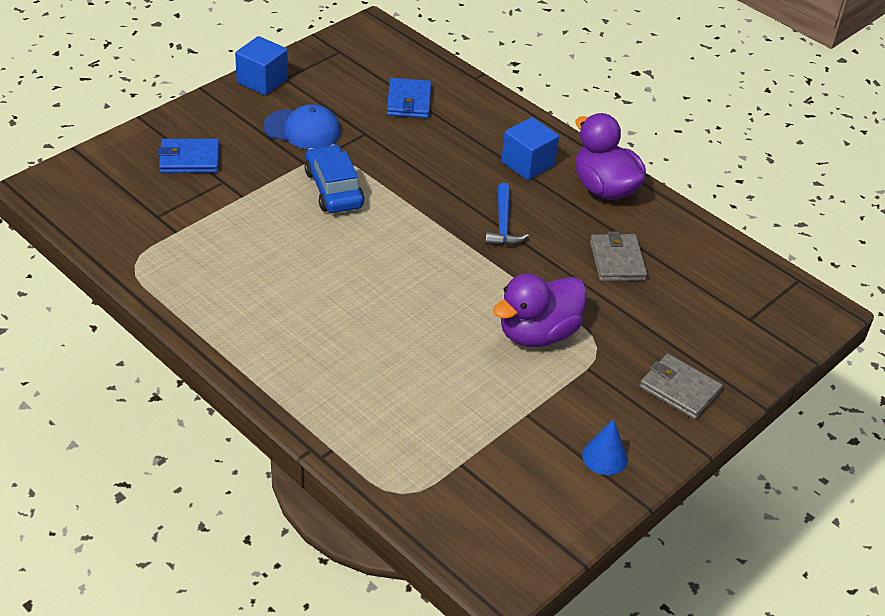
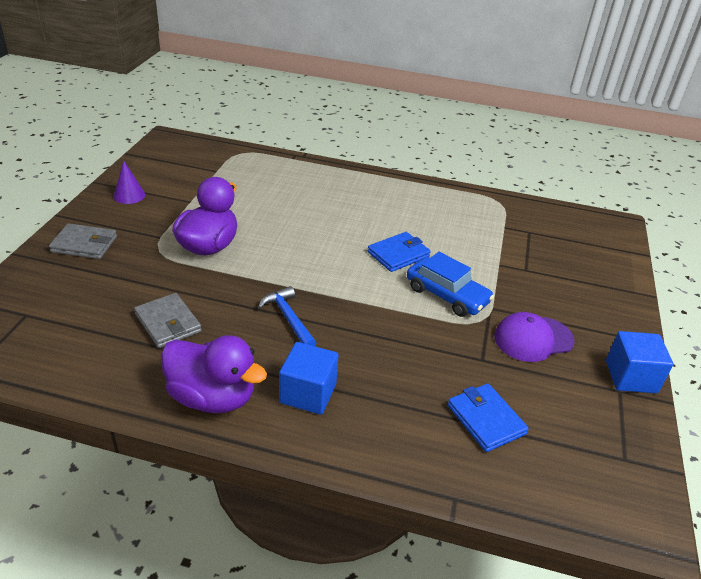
camera: 150 degrees right, 5 degrees down
(189, 159) = (570, 277): blue wallet -> blue wallet (398, 254)
(302, 130) = (533, 339): blue cap -> purple cap
(604, 457) = (129, 195): blue cone -> purple cone

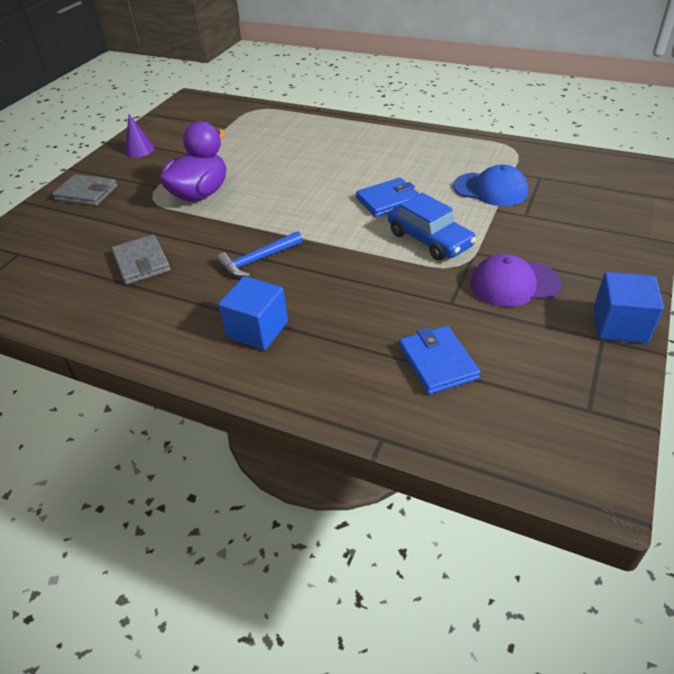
camera: 15 degrees right, 5 degrees up
(212, 397) = (163, 330): purple duck -> none
(288, 318) = (258, 260): blue hammer -> blue hammer turned 105 degrees counterclockwise
(489, 244) = (490, 189): none -> blue cap

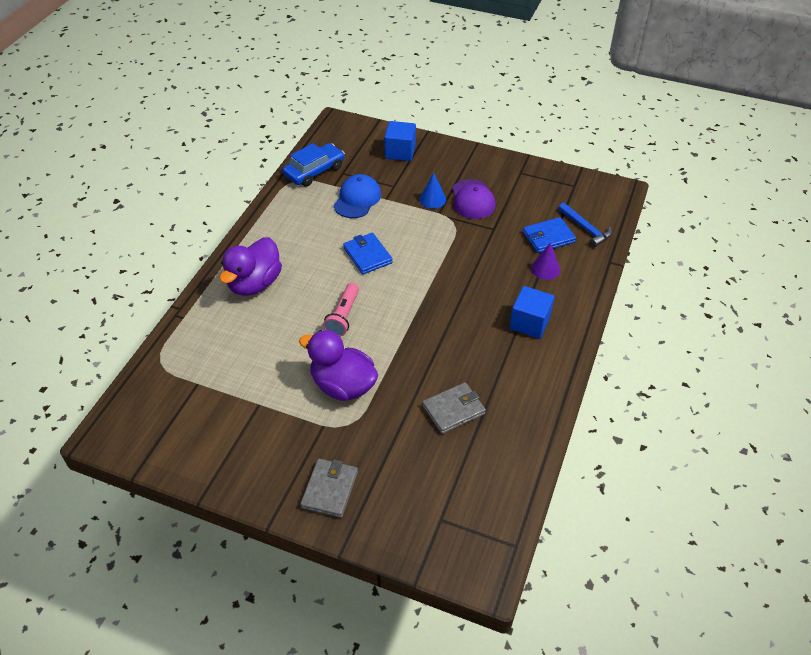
camera: 95 degrees left, 5 degrees up
(139, 150) = (237, 461): purple cone -> purple cone (545, 269)
(258, 260) = (449, 331): blue hammer -> blue hammer (585, 229)
(293, 190) = (343, 316): none -> pink flashlight
(345, 140) = (254, 283): none -> purple duck
(429, 239) = (423, 235): blue car -> blue car (314, 171)
(505, 247) = (432, 199): none -> blue cone
(619, 325) = (508, 164): blue cube -> blue cube (400, 152)

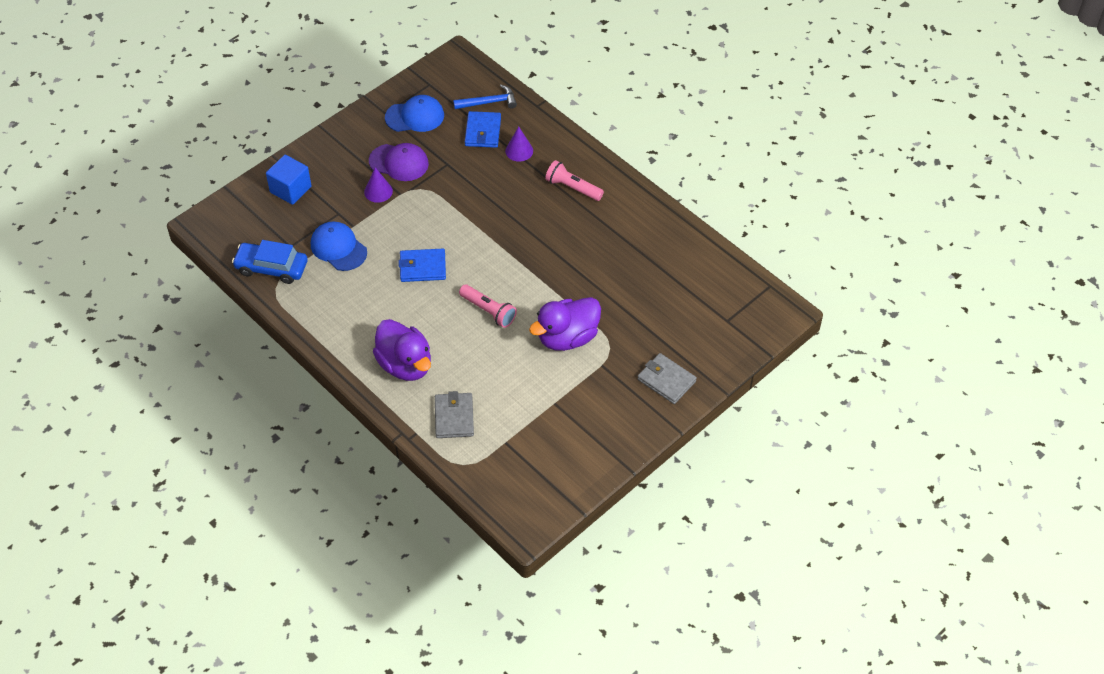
camera: 65 degrees left, 5 degrees up
(314, 171) = (271, 268): blue car -> blue car turned 60 degrees counterclockwise
(432, 199) = (378, 191): blue cone -> purple cone
(453, 410) = (633, 273): grey wallet -> grey wallet (454, 417)
(529, 323) = (572, 188): blue cube -> pink flashlight
(531, 190) = (415, 116): none -> blue cap

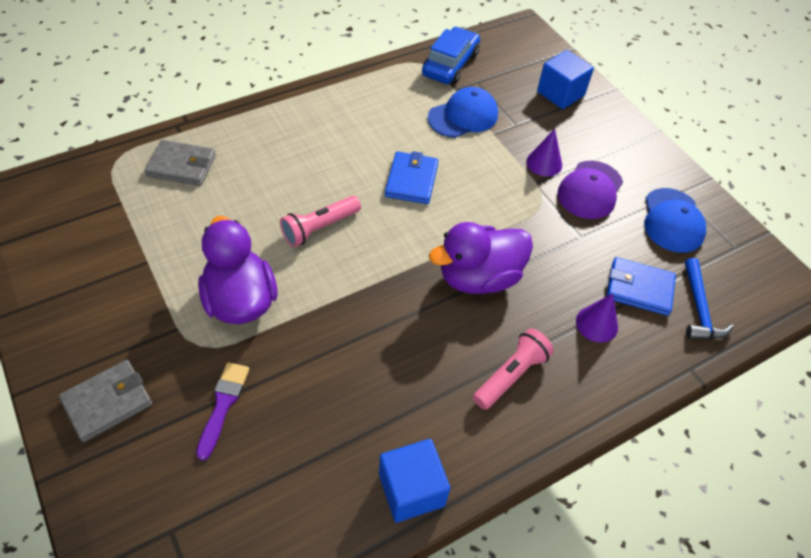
camera: 100 degrees right, 0 degrees up
(405, 365) = (275, 140): purple duck -> purple duck (479, 277)
(645, 322) = (223, 405): none -> purple brush
(662, 221) = (411, 490): none -> blue cube

